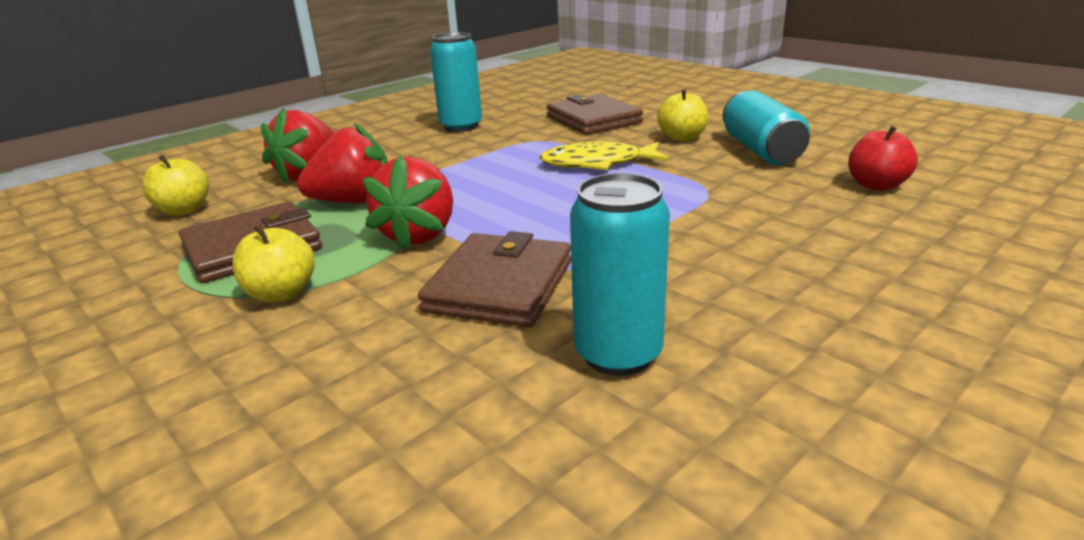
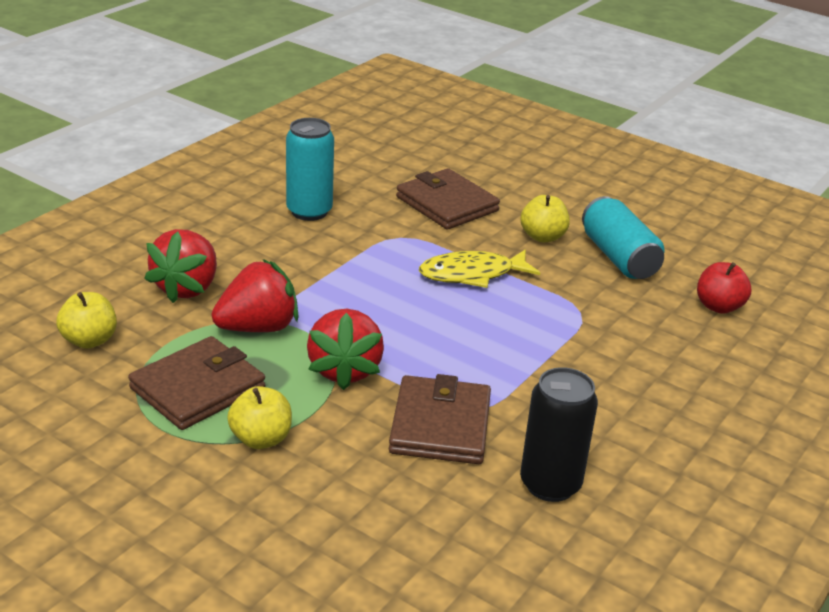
camera: 15 degrees left, 5 degrees up
(618, 354) = (550, 484): turquoise can -> black can

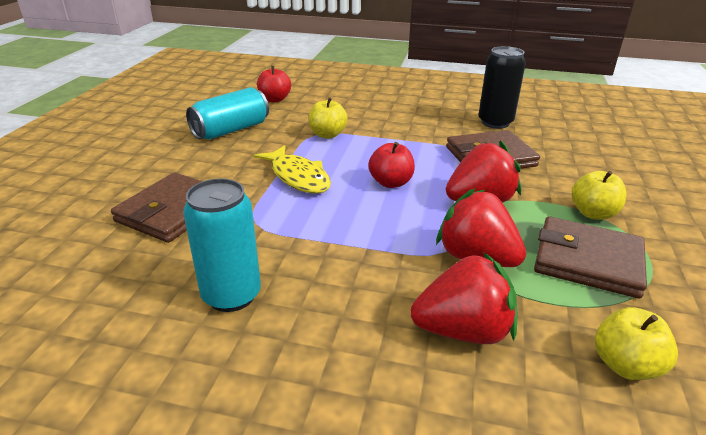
camera: 110 degrees left, 0 degrees up
(423, 326) = (391, 183): none -> red apple
(542, 237) = (215, 159): yellow apple -> yellow apple (327, 135)

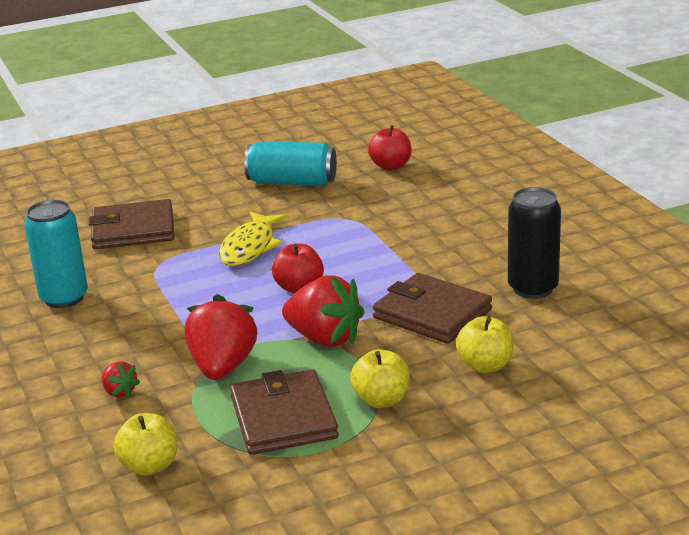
camera: 55 degrees right, 5 degrees down
(327, 135) = (352, 223): yellow apple -> yellow apple (485, 366)
(463, 330) = (119, 392): red strawberry -> red strawberry, size x0.48

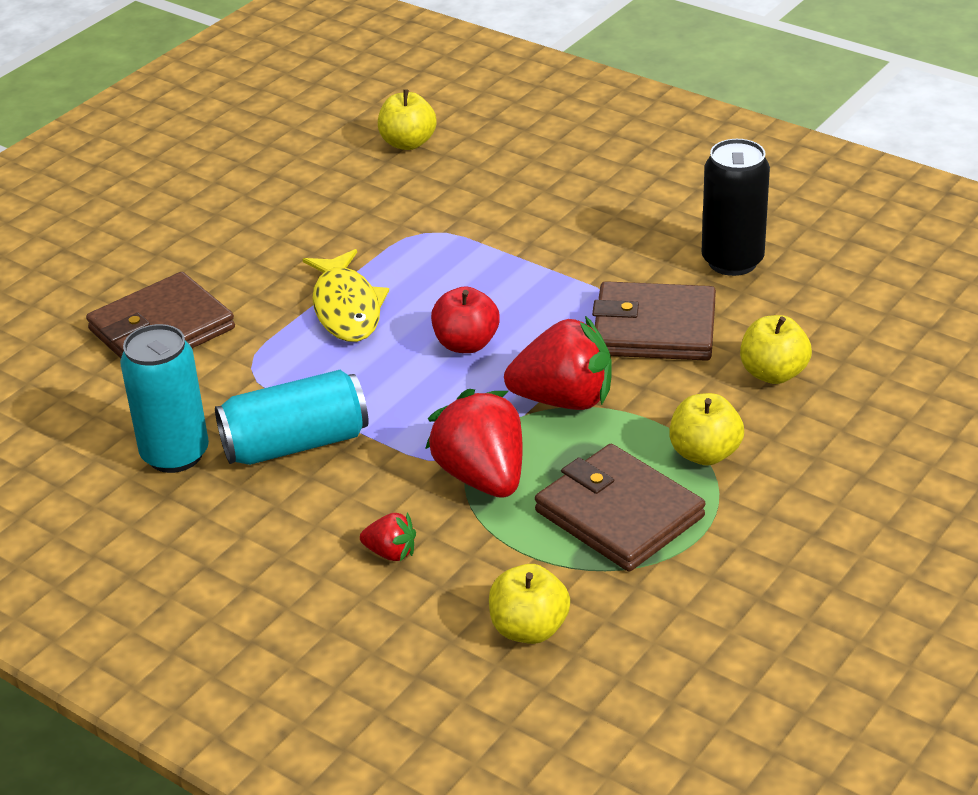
camera: 30 degrees left, 10 degrees up
(292, 182) = (304, 200): turquoise can -> turquoise can (295, 444)
(391, 166) = (408, 143): red apple -> yellow apple

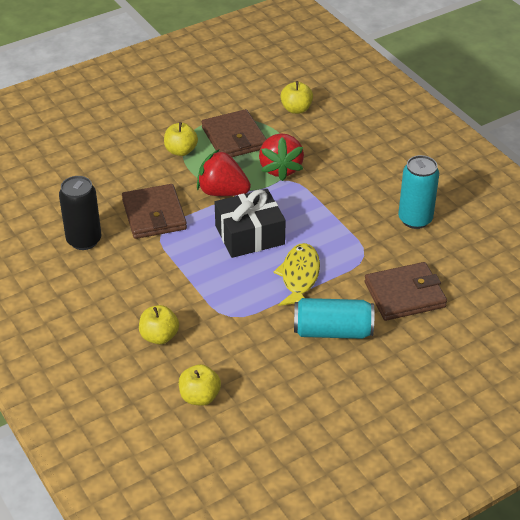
camera: 160 degrees left, 5 degrees up
(295, 444) = (356, 208): turquoise can -> turquoise can (332, 331)
(391, 553) = (335, 149): red strawberry -> none
(466, 344) = (249, 235): red apple -> black gift
(654, 328) = (154, 215): brown wallet -> brown wallet turned 45 degrees clockwise
(773, 373) = (121, 176): yellow apple -> yellow apple (159, 336)

